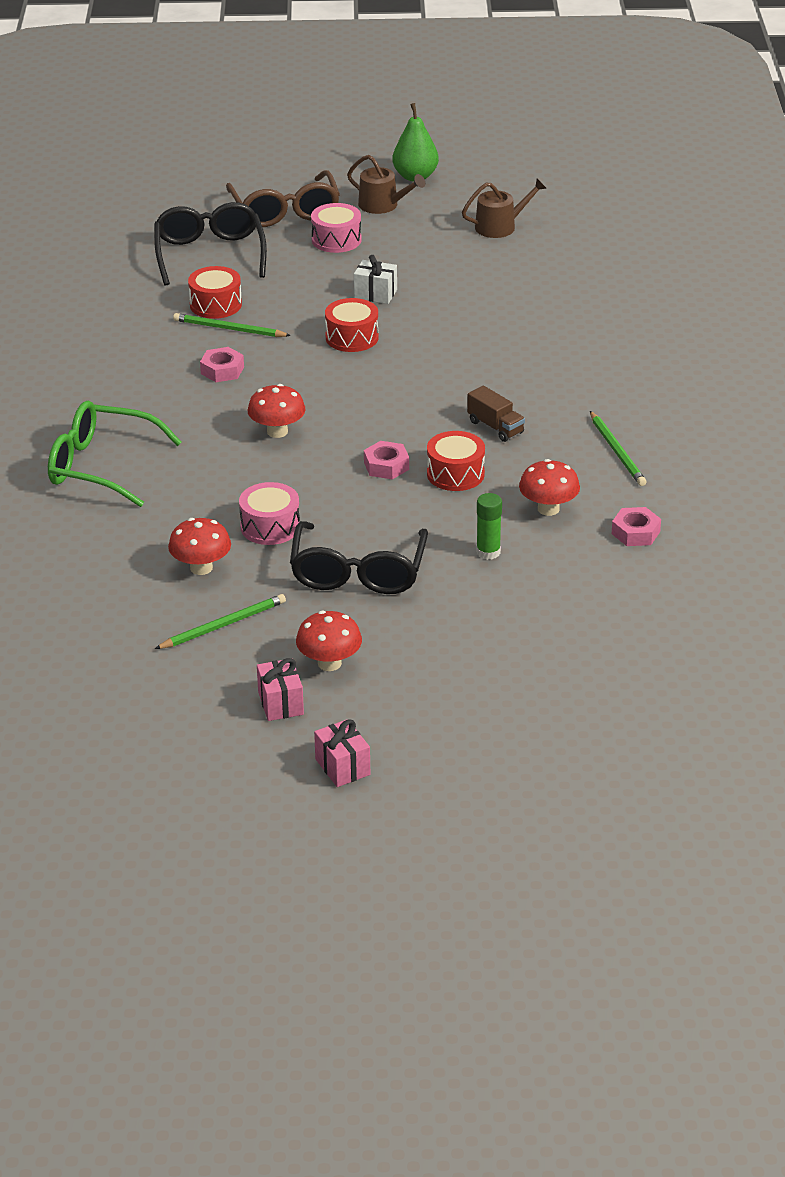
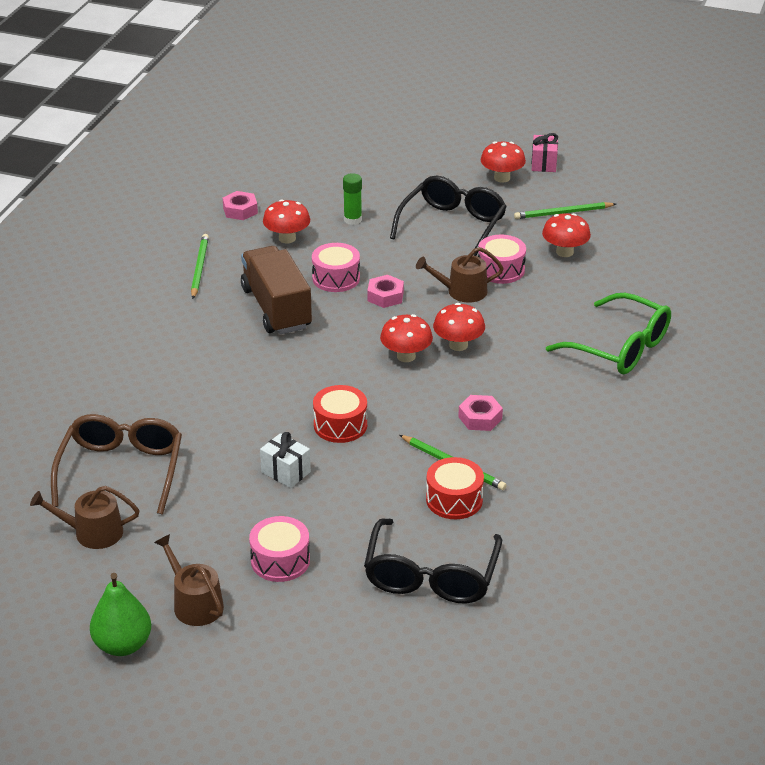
camera: 160 degrees left, 0 degrees up
(285, 211) = (312, 625): brown glasses -> brown glasses (121, 471)
(303, 490) = (462, 291): none -> brown watering can
(326, 409) = (406, 356): none -> red mushroom
(342, 767) = (521, 128): pink gift -> none
(455, 474) = (336, 278): red drum -> pink drum
(495, 427) = (276, 308): brown truck -> brown truck, size x2.00

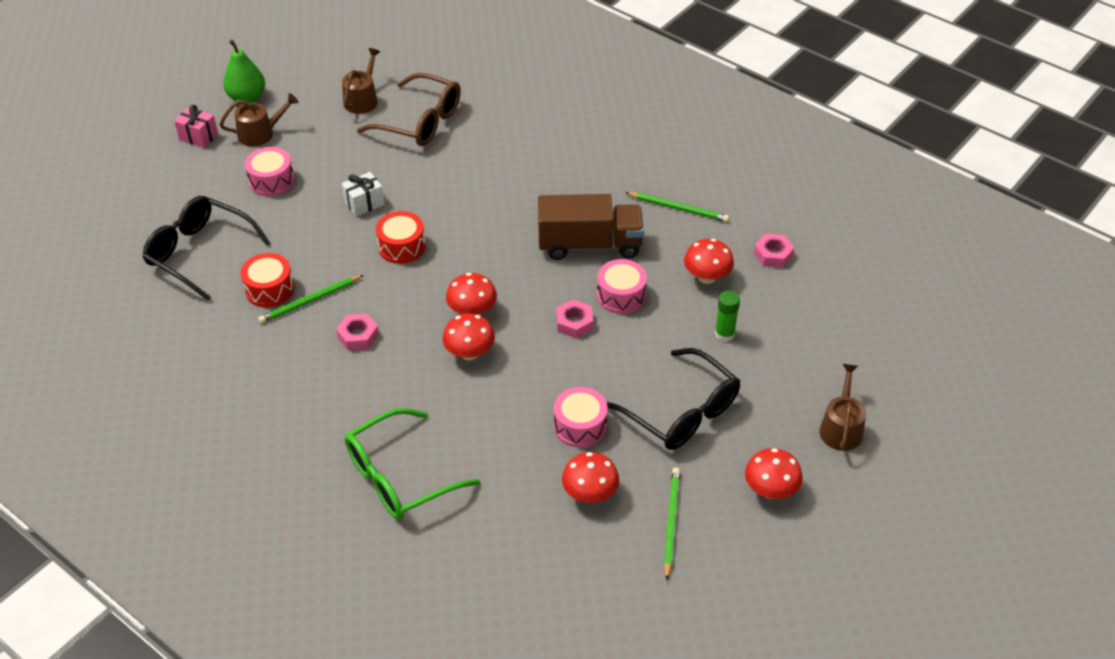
camera: 110 degrees right, 10 degrees up
(462, 291) = (555, 382): brown watering can -> brown watering can (841, 428)
(544, 164) = (792, 545): pink gift -> pink gift (198, 137)

